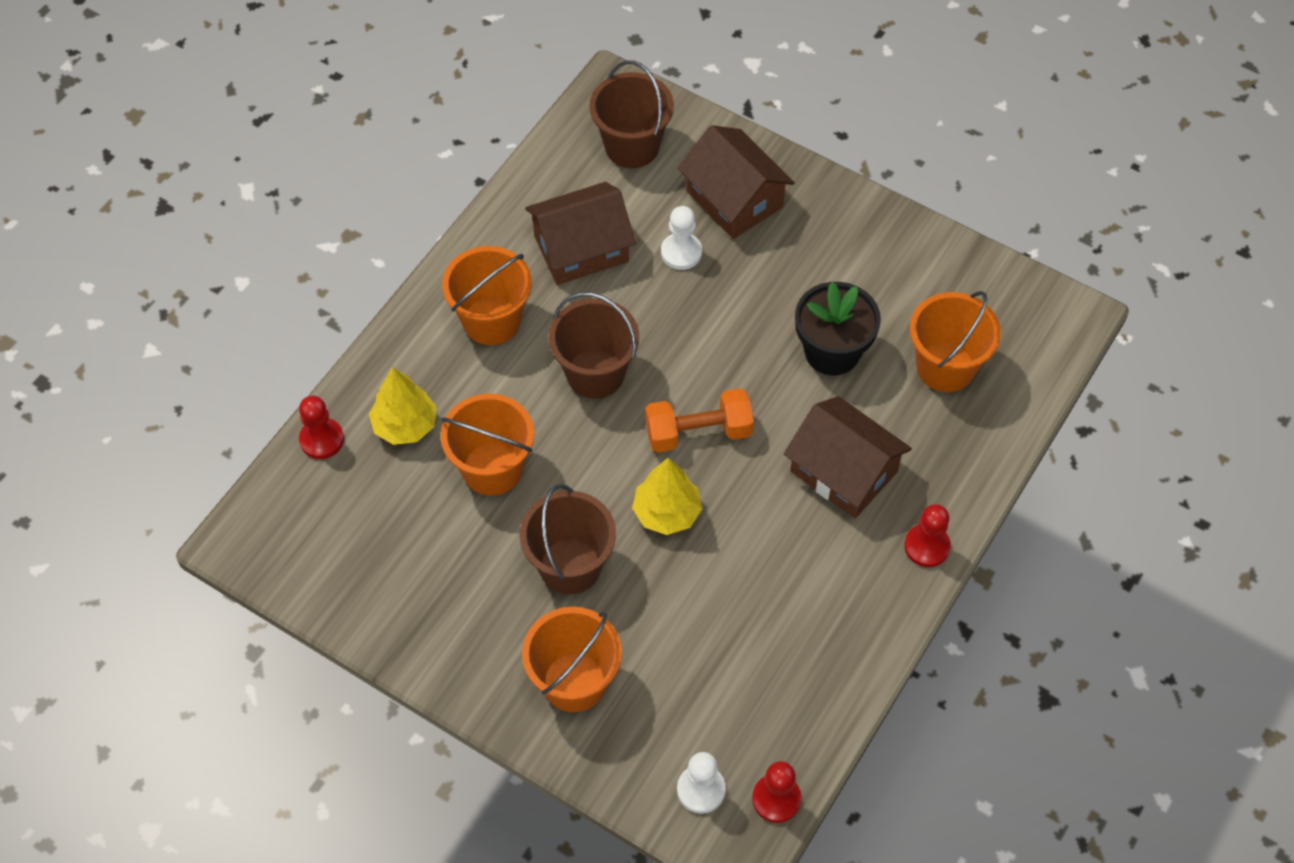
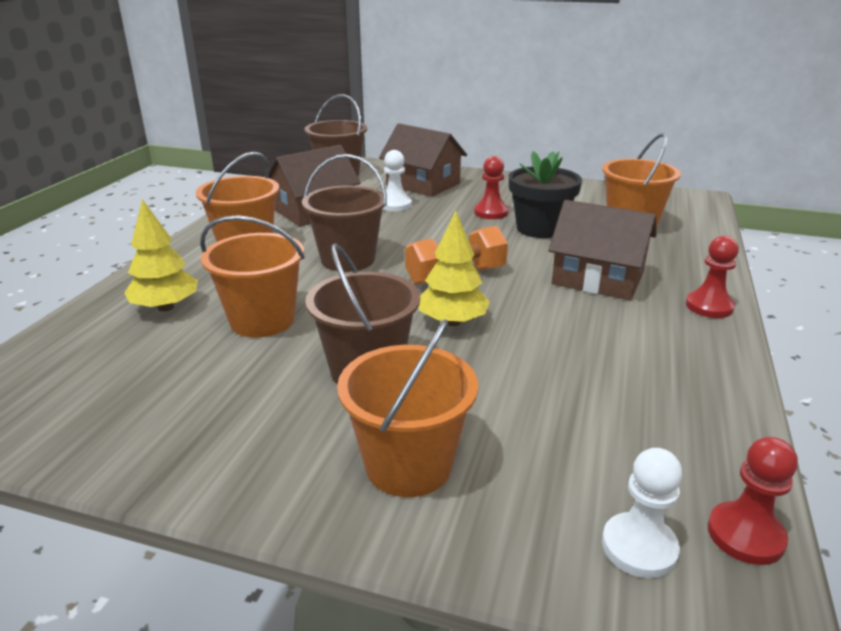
camera: 15 degrees left, 30 degrees down
(322, 439) = (71, 327): red pawn -> red pawn (491, 212)

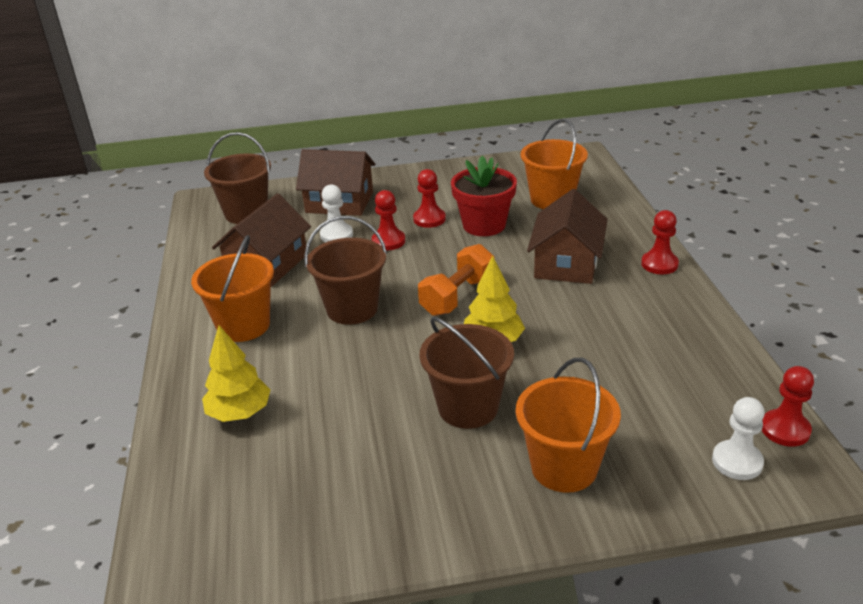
camera: 25 degrees left, 5 degrees up
(262, 320) = (340, 394): orange bucket -> none
(435, 219) = (388, 241): none -> red pawn
(540, 228) = (484, 225): black flower pot -> red flower pot
(598, 278) = (566, 263): brown house -> brown house turned 75 degrees counterclockwise

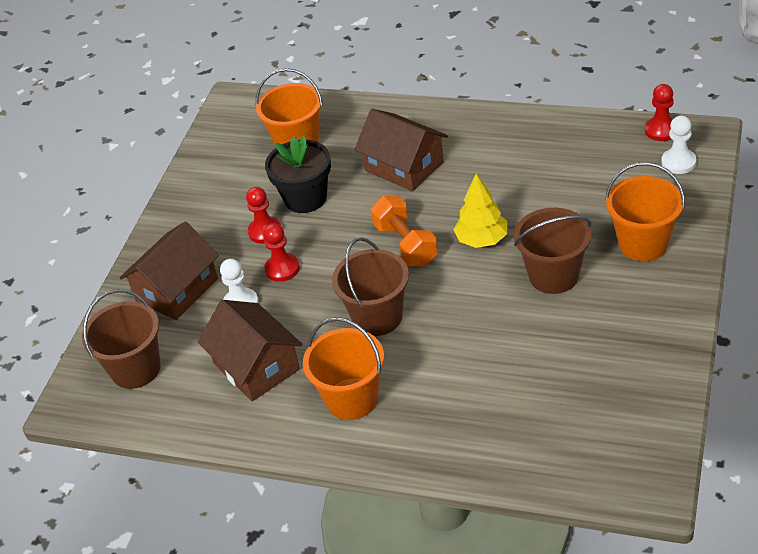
camera: 60 degrees left, 10 degrees up
(239, 413) = (480, 418): yellow tree -> none
(484, 225) = (305, 198): red flower pot -> black flower pot
(659, 264) = (444, 116): red pawn -> none

